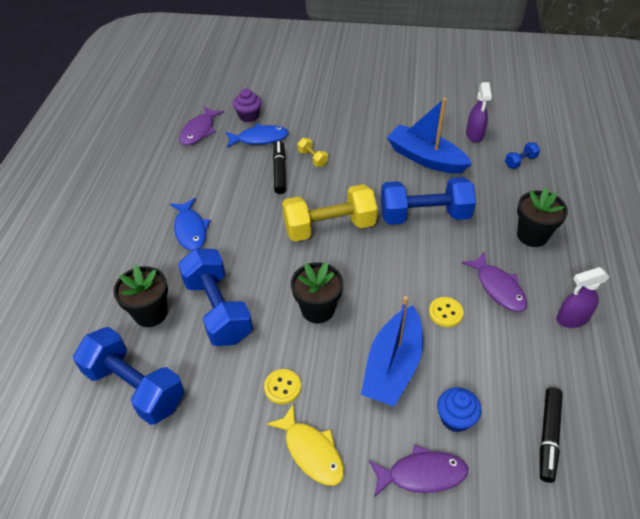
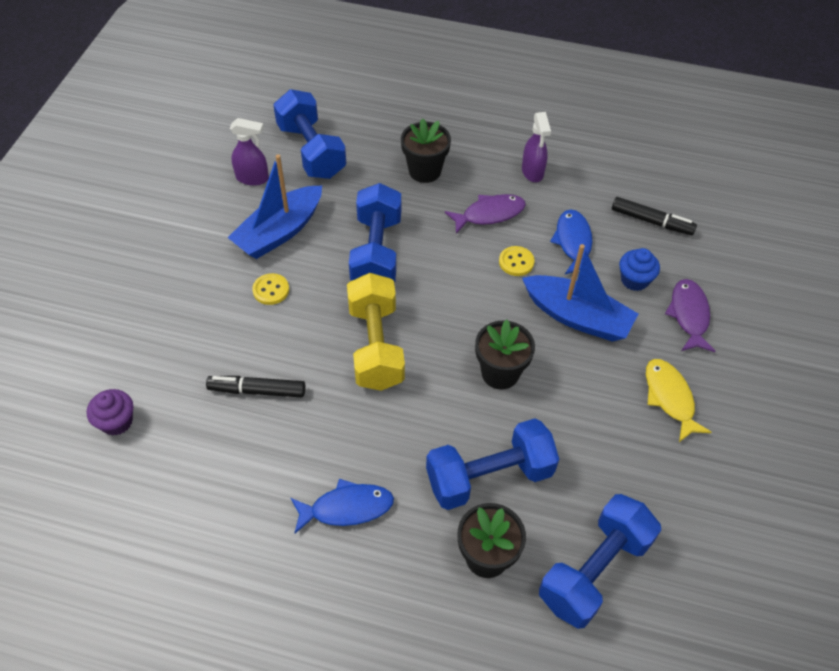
camera: 85 degrees left, 5 degrees up
(199, 131) = (127, 494): purple fish -> none
(259, 138) = (177, 410): blue fish -> blue fish (573, 242)
(282, 387) = (598, 416): yellow button -> yellow button (271, 290)
(311, 451) = (670, 398): yellow fish -> yellow fish turned 75 degrees counterclockwise
(312, 158) = (243, 349): yellow dumbbell -> none
(520, 161) = (311, 151): blue dumbbell -> blue dumbbell, size x2.33

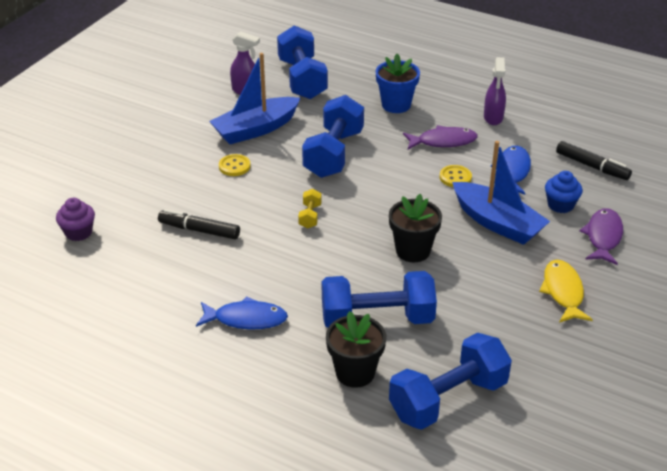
camera: 15 degrees right, 15 degrees down
(375, 346) = (310, 216): yellow dumbbell -> yellow dumbbell, size x0.43
(425, 171) = (396, 105): black flower pot -> blue flower pot

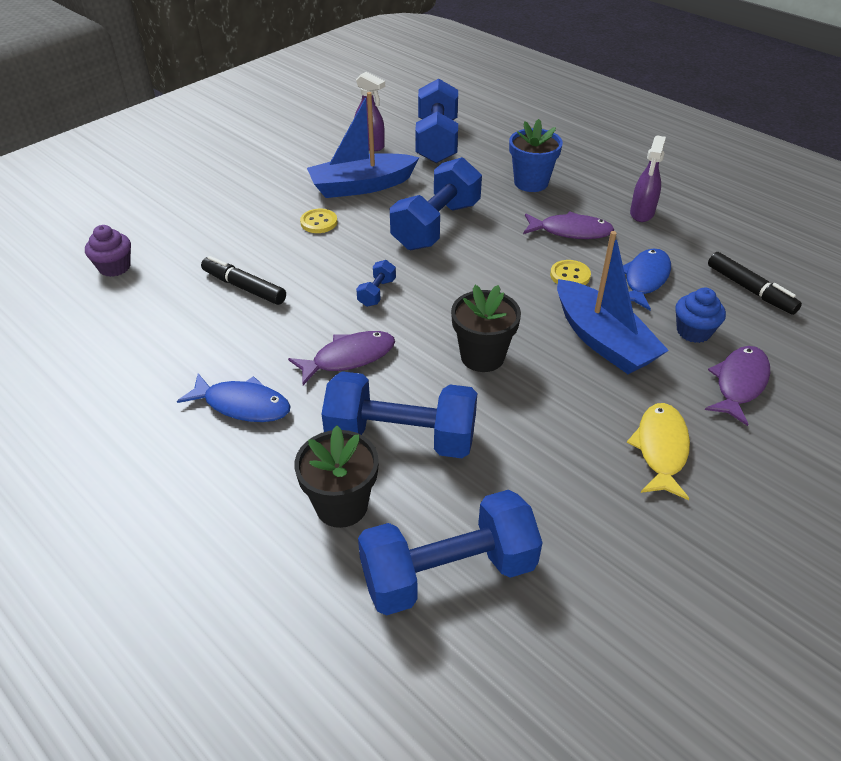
camera: 15 degrees right, 5 degrees up
(310, 216) = (377, 292): yellow dumbbell -> blue dumbbell
(311, 270) = (348, 358): none -> purple fish

